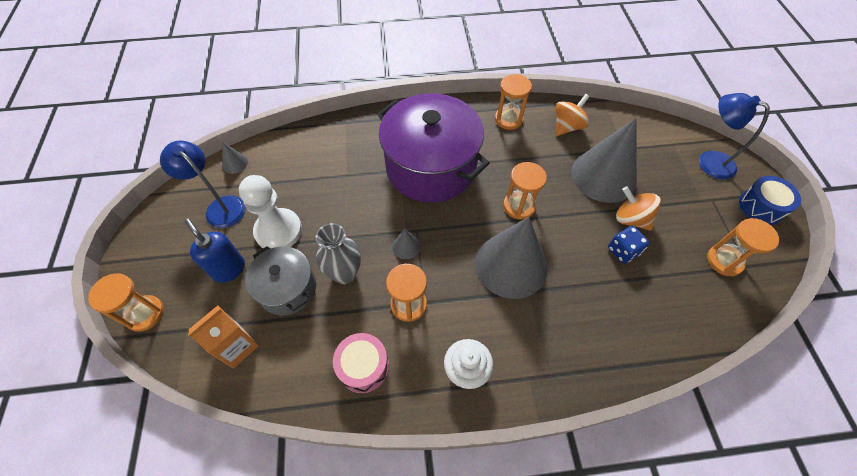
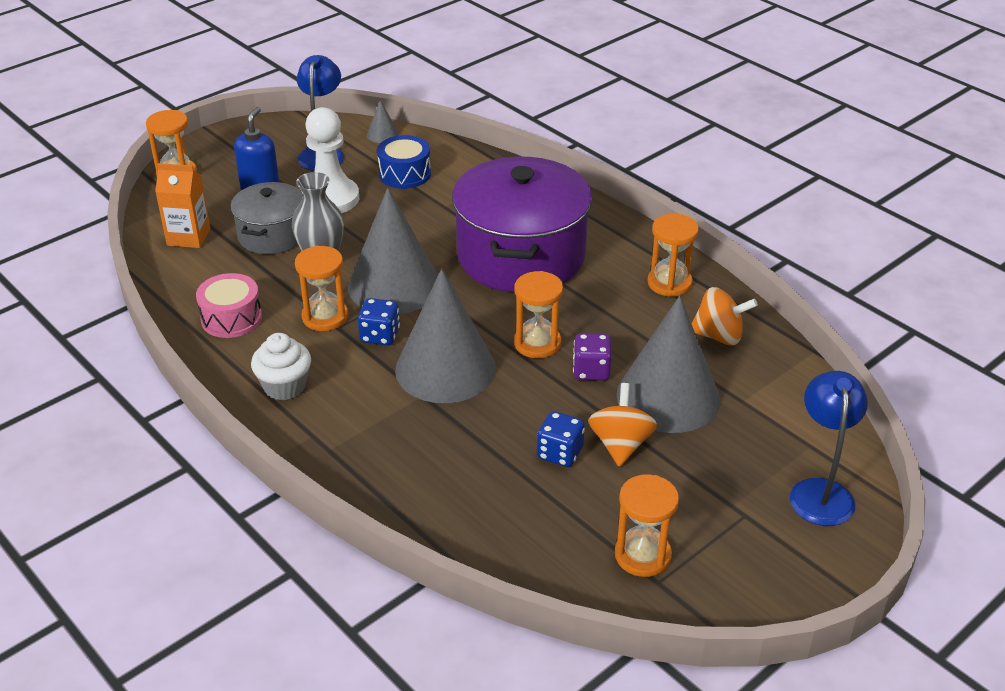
camera: 55 degrees right, 20 degrees down
(406, 246) = (394, 285): grey cone -> grey cone, size x2.48
(452, 283) = (380, 335): none -> blue dice
(560, 196) = (591, 371): none -> purple dice
(761, 207) = (790, 571): blue drum -> blue drum (405, 174)

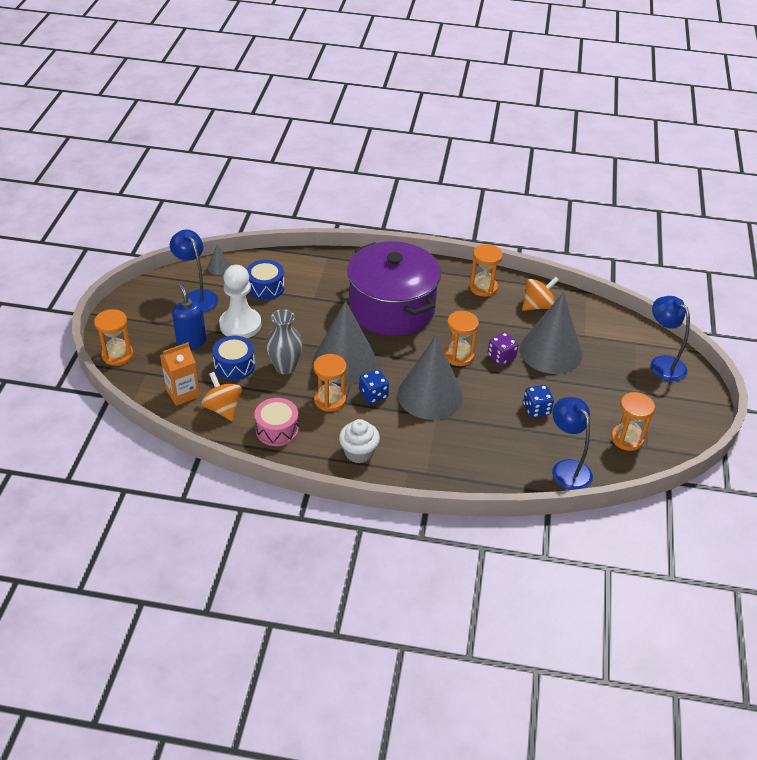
camera: 40 degrees left, 5 degrees up
(272, 235) = (234, 366): grey pot -> blue drum
(510, 544) = (567, 468): none -> blue lamp
(620, 444) = (557, 389): orange spinning top -> orange spinning top (223, 408)

